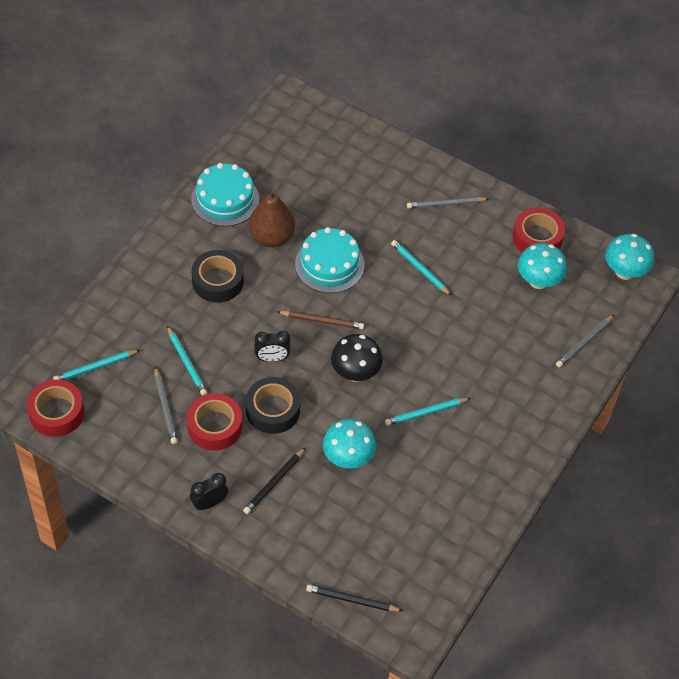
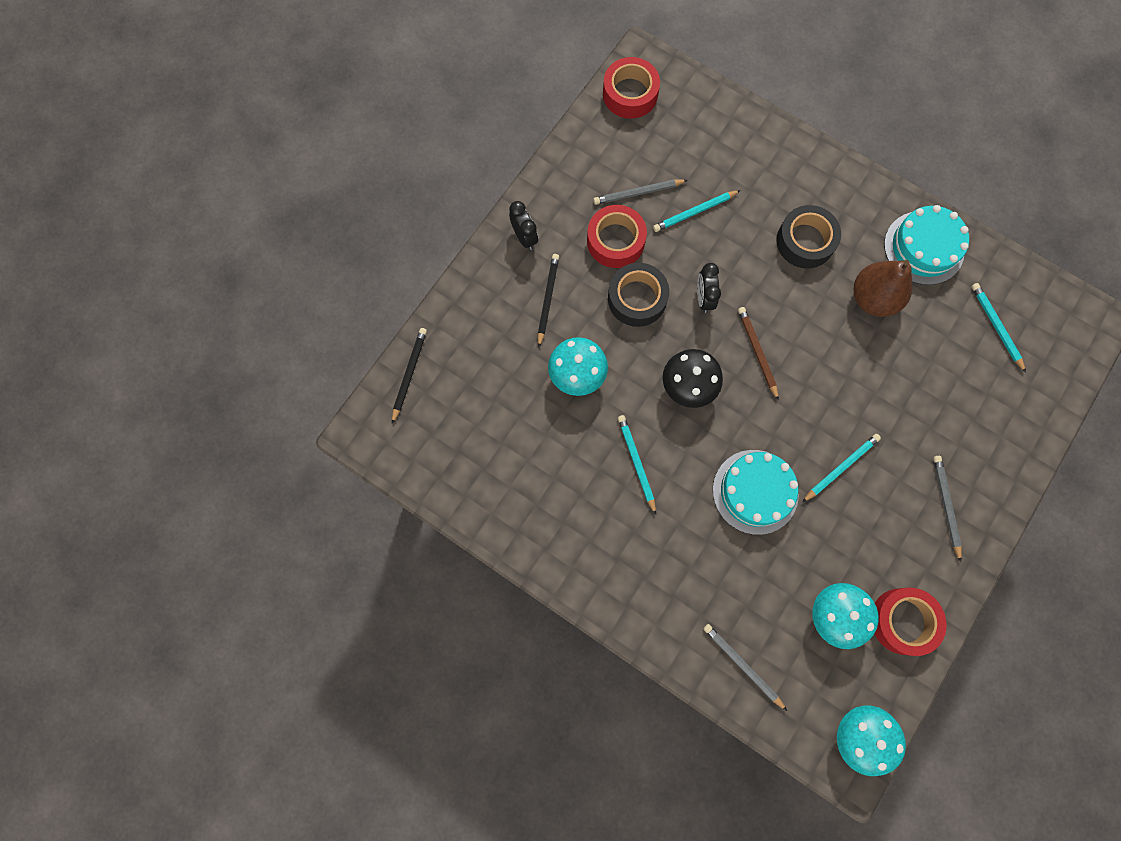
camera: 95 degrees right, 20 degrees up
(95, 367) = (686, 125): turquoise pencil -> turquoise pencil (996, 327)
(274, 482) = (547, 299): black pencil -> black pencil turned 60 degrees clockwise
(322, 321) = (757, 352): brown pencil -> brown pencil turned 150 degrees clockwise
(329, 264) = (838, 362): turquoise cake -> turquoise cake (755, 491)

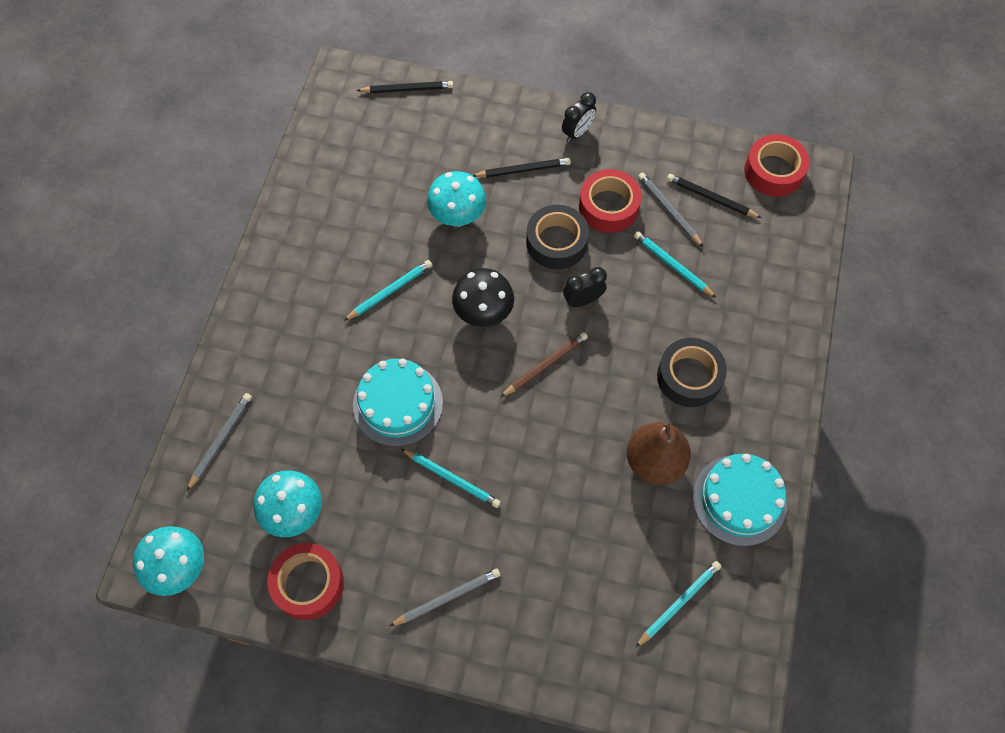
camera: 70 degrees right, 10 degrees down
(638, 154) = (711, 198): none -> black pencil

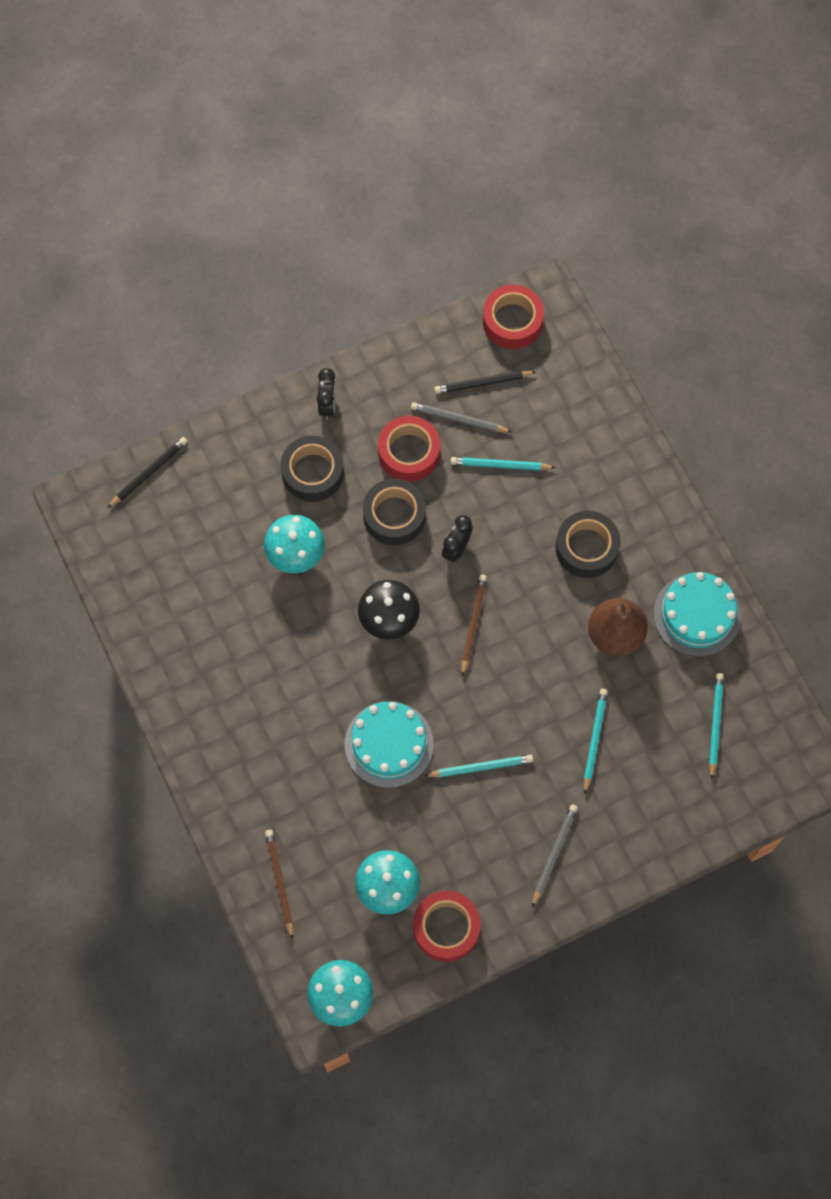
camera: 40 degrees left, 5 degrees up
(221, 440) = (279, 882): grey pencil -> brown pencil
(390, 291) = (299, 660): turquoise pencil -> turquoise pencil (594, 739)
(523, 170) = (312, 473): black pencil -> black tape

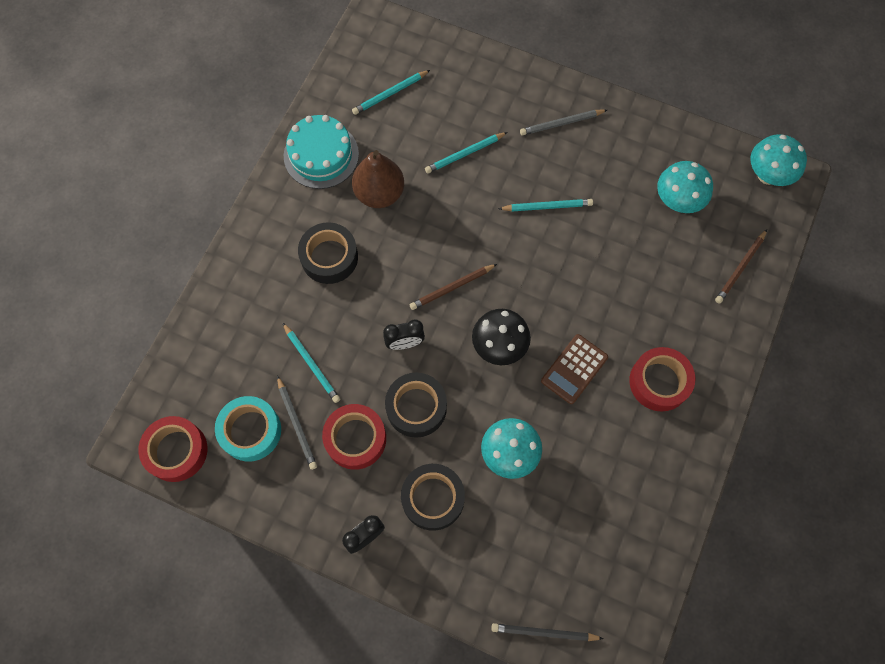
camera: 130 degrees left, 0 degrees up
(317, 662) = (574, 369): none -> brown calculator
(388, 744) = (586, 275): turquoise cake -> none
(446, 928) = (667, 149): red tape -> red tape (659, 382)
(480, 767) = (547, 206): turquoise pencil -> turquoise pencil turned 135 degrees clockwise
(482, 383) = (250, 431): black pencil -> turquoise tape

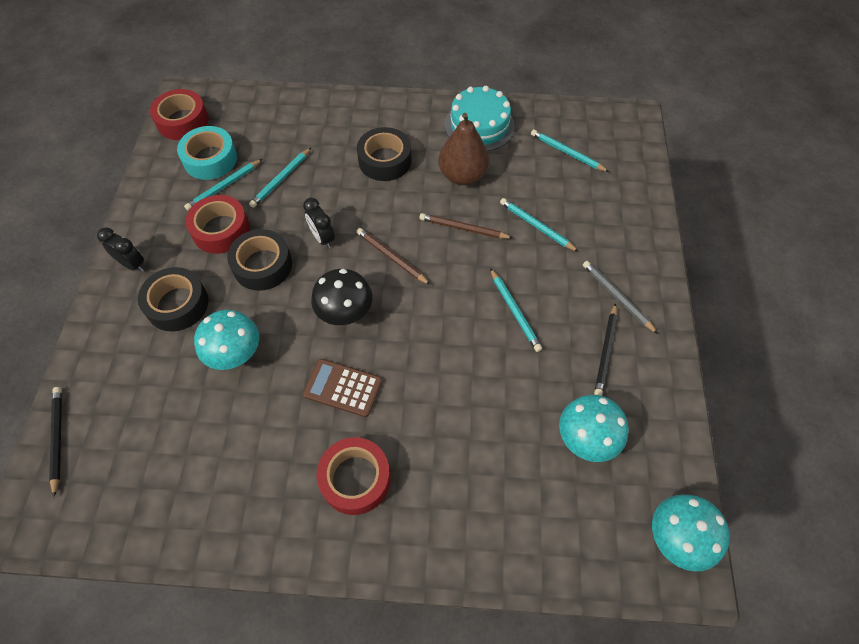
camera: 70 degrees right, 10 degrees down
(297, 424) = (224, 186): grey pencil -> turquoise pencil
(608, 154) = (605, 351): none -> black pencil
(740, 268) = (533, 536): brown pencil -> brown pencil (463, 228)

